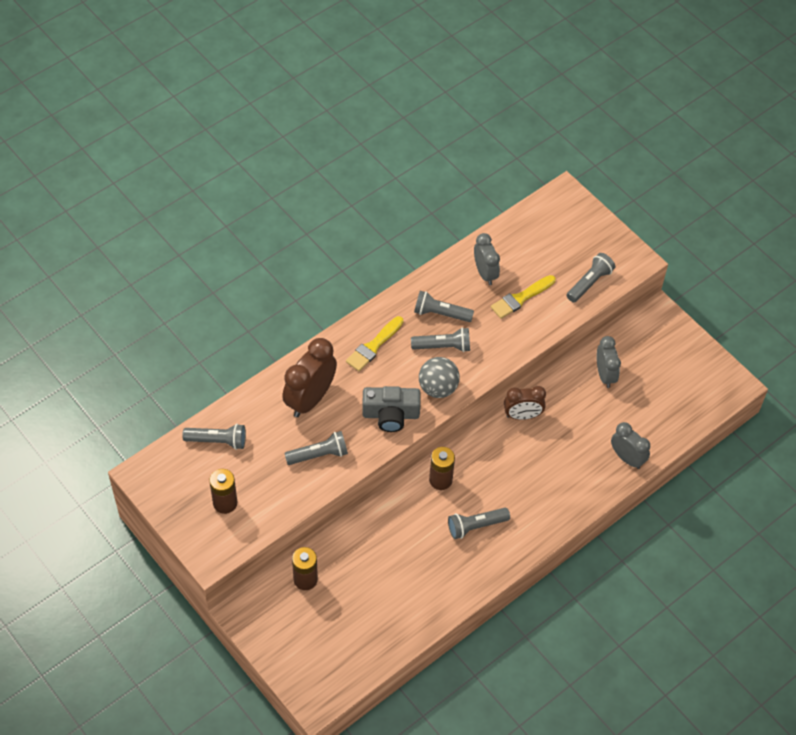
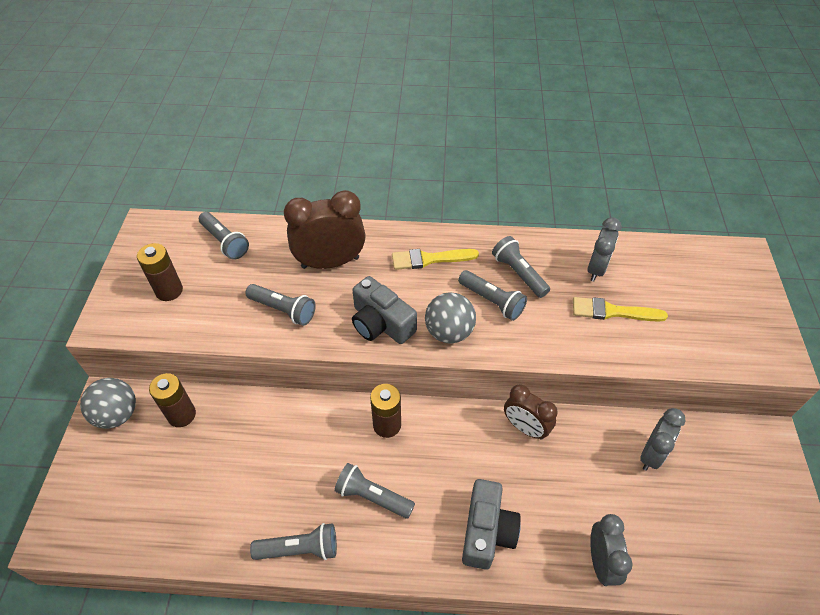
camera: 45 degrees right, 5 degrees down
(262, 614) = (117, 414): none -> grey ball
(556, 491) = (487, 531): none -> grey camera
(589, 283) = (704, 346): grey flashlight -> grey flashlight (300, 549)

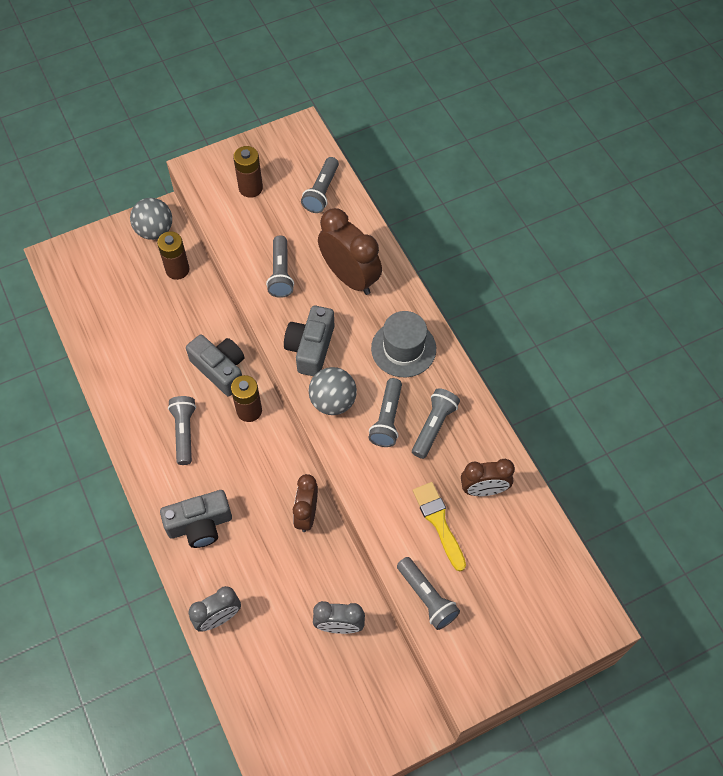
camera: 60 degrees right, 10 degrees up
(300, 549) = (121, 407): grey flashlight -> grey flashlight (426, 597)
(324, 429) = (220, 369): none -> grey camera
(429, 259) = (403, 348): yellow brush -> grey hat
(596, 269) = (484, 490): grey clock -> brown clock

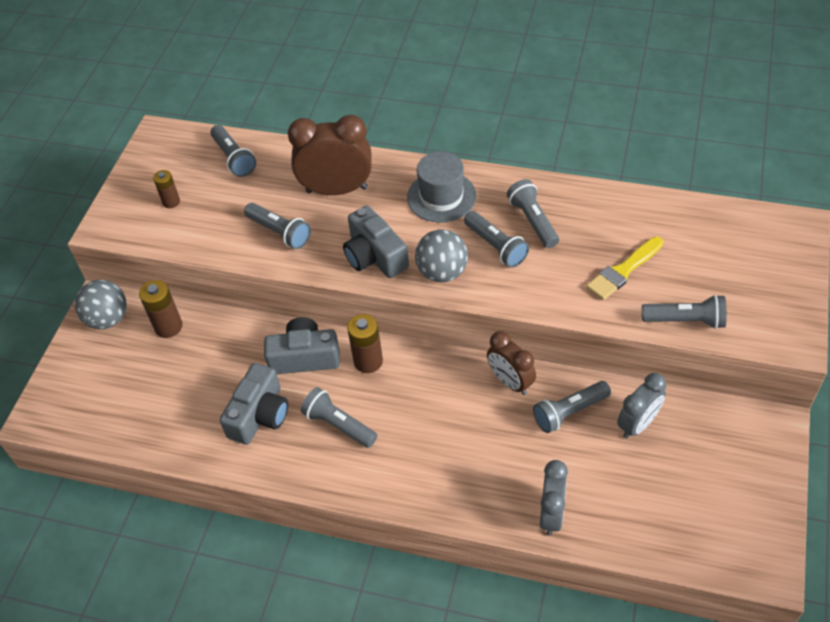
camera: 45 degrees left, 10 degrees down
(200, 525) = (444, 471): grey camera -> grey camera (259, 415)
(250, 188) = (171, 202): brown battery -> brown battery, size x0.64
(312, 572) = (569, 412): none -> grey flashlight
(438, 522) = (623, 271): yellow brush -> yellow brush turned 60 degrees counterclockwise
(484, 490) = (620, 225): brown clock -> none

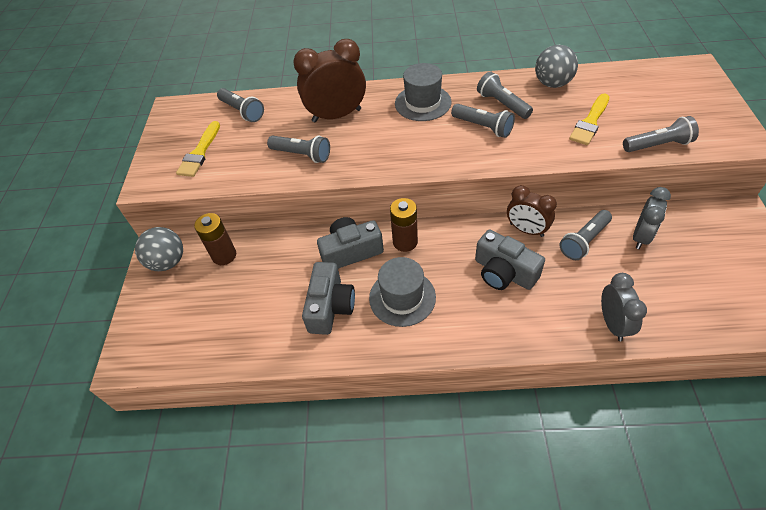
camera: 15 degrees left, 0 degrees up
(171, 202) = (200, 152): brown battery -> yellow brush
(339, 425) = (402, 297): grey flashlight -> grey hat
(375, 256) = (389, 154): grey camera -> grey camera (504, 272)
(442, 272) = (450, 154): grey ball -> grey ball (552, 83)

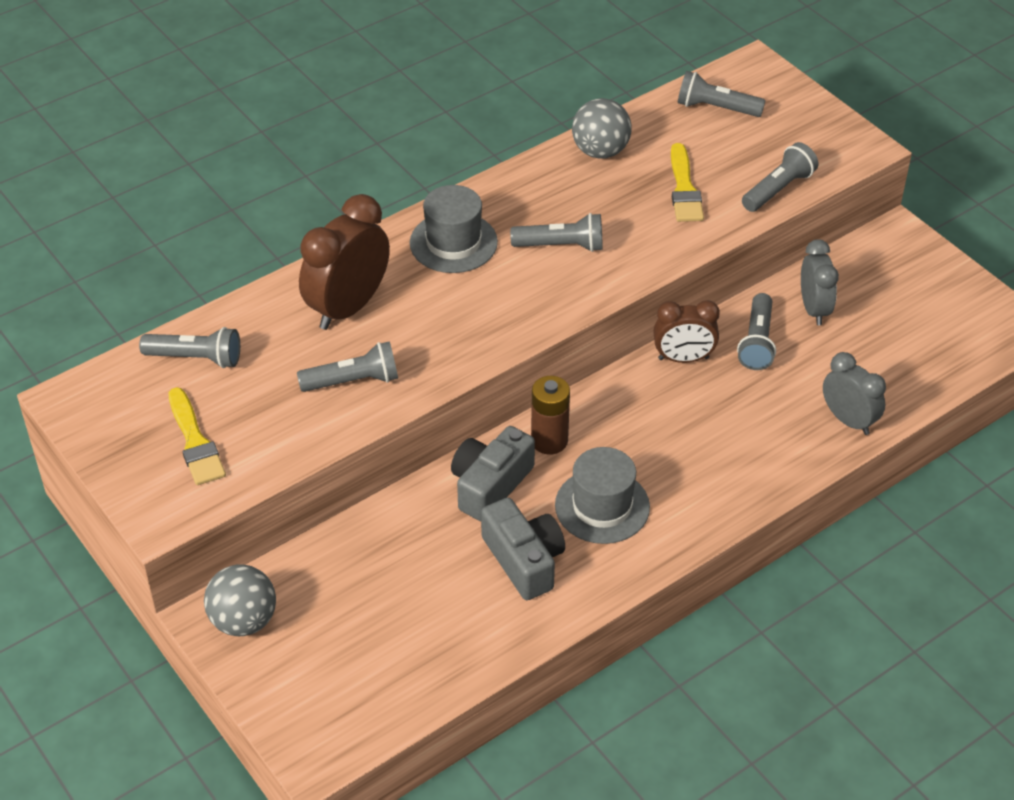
camera: 40 degrees left, 5 degrees down
(224, 255) = (319, 573): brown battery -> none
(502, 104) = (560, 204): grey flashlight -> grey flashlight (716, 108)
(504, 272) = (696, 420): grey camera -> none

